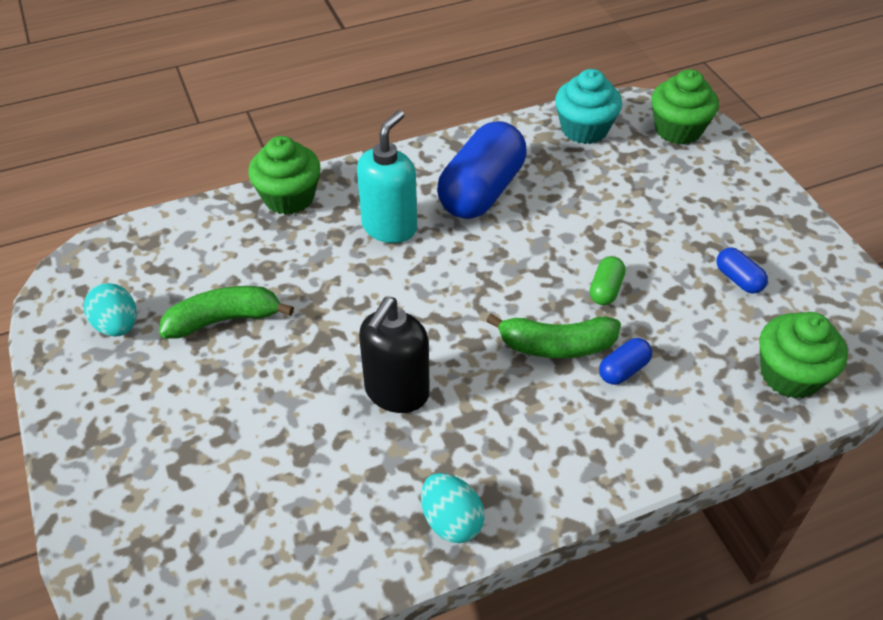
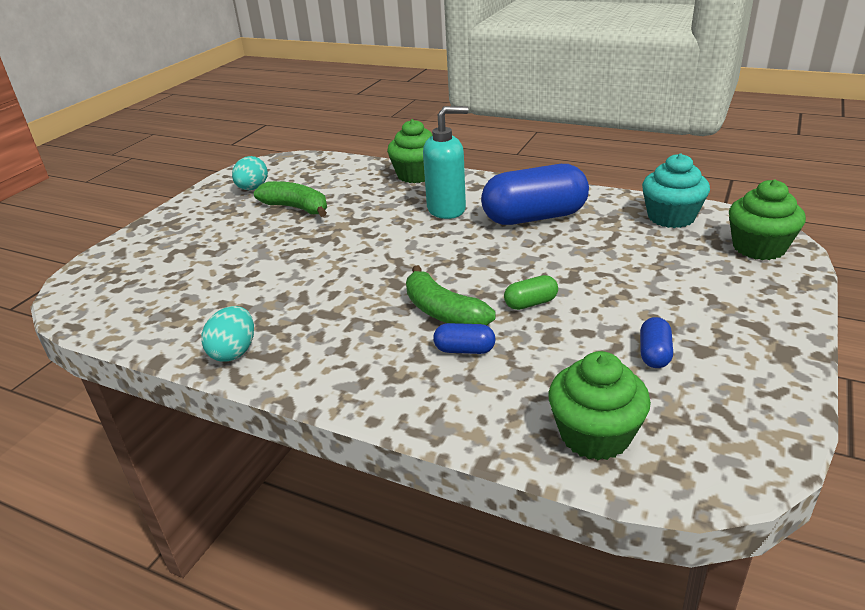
camera: 50 degrees right, 15 degrees down
(396, 392) = (315, 280): black soap dispenser -> none

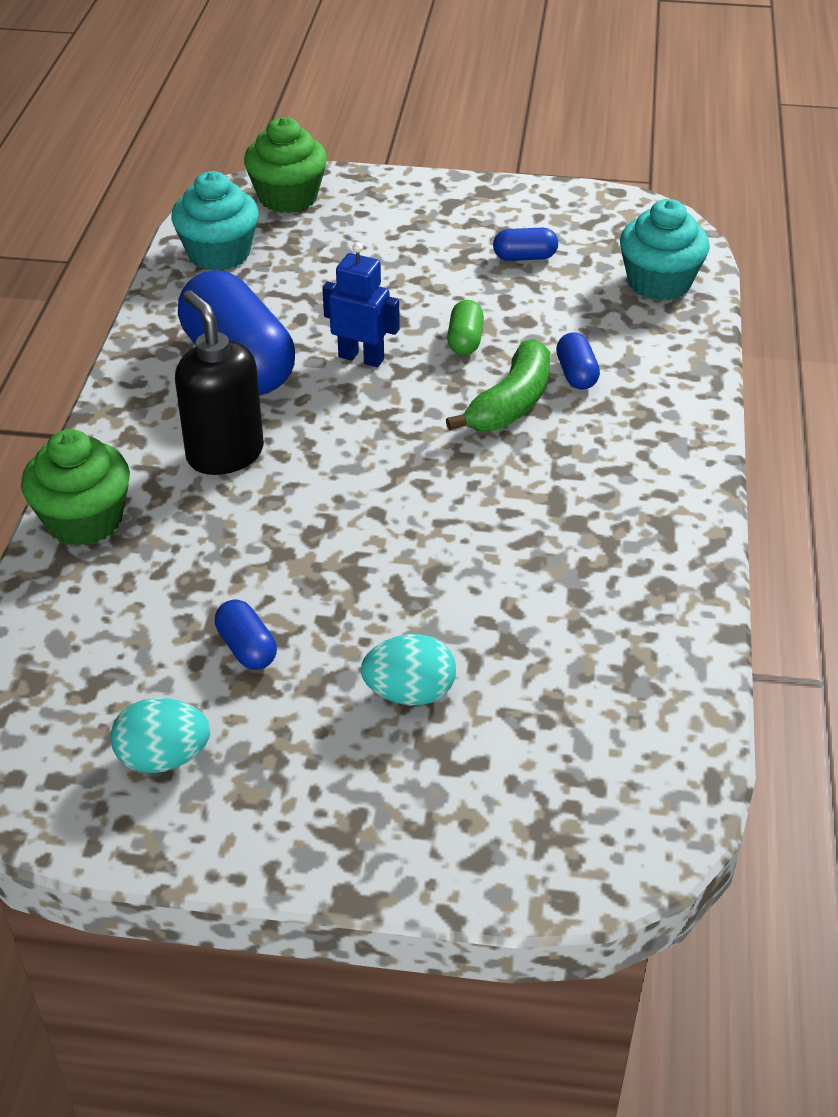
camera: 110 degrees left, 10 degrees up
(234, 352) = (675, 562): turquoise egg -> turquoise egg (409, 693)
(297, 208) = (247, 648): green banana -> blue capsule
(447, 209) = (225, 454): turquoise soap dispenser -> black soap dispenser
(524, 259) = (361, 358): none -> blue robot
(530, 303) = (465, 340): green capsule -> green capsule turned 45 degrees clockwise
(595, 435) = (659, 282): green cupcake -> turquoise cupcake

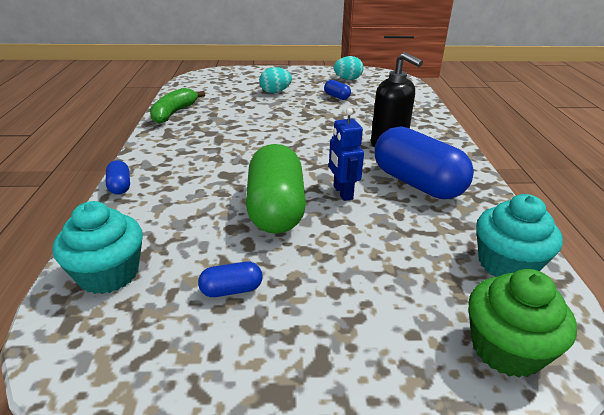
camera: 170 degrees right, 10 degrees down
(84, 520) = (430, 120): green cupcake -> none
(361, 358) = (342, 192): blue robot -> blue robot turned 60 degrees clockwise
(465, 340) = (276, 209): green capsule -> green capsule, size x2.31
(510, 403) = (242, 175): green banana -> green banana (174, 113)
(576, 374) = (199, 194): blue capsule -> blue capsule (120, 186)

